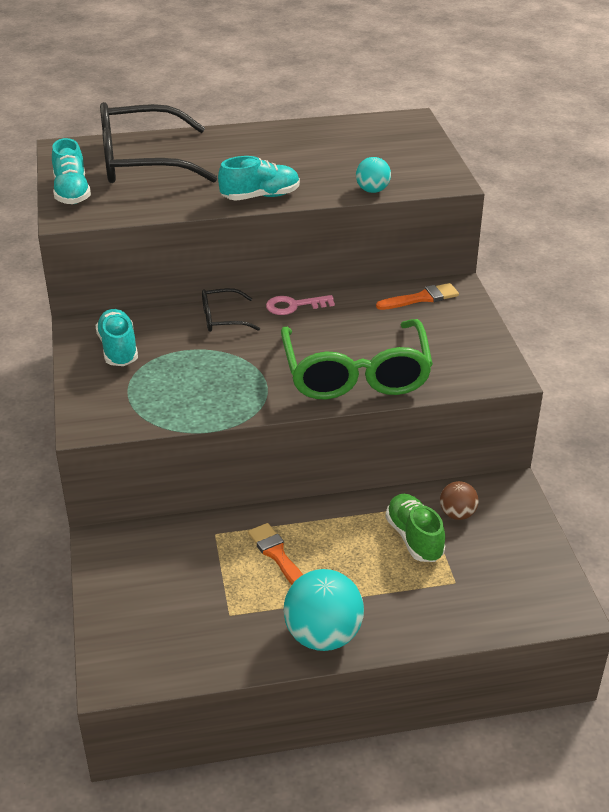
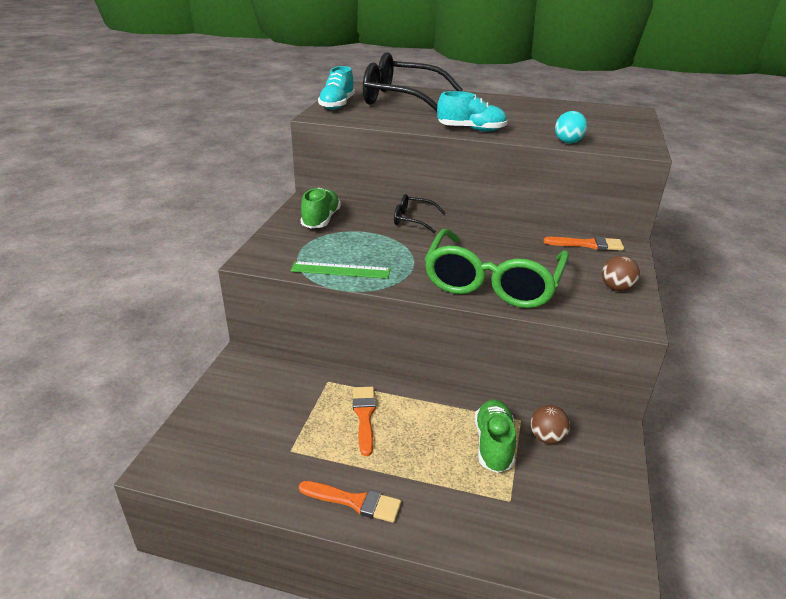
camera: 25 degrees right, 5 degrees down
(118, 349) = (321, 220): turquoise shoe -> green shoe
(193, 408) = (340, 270): none -> green ruler
(294, 306) = (475, 225): pink key -> none
(323, 636) = (355, 501): turquoise ball -> orange brush
(473, 344) = (616, 288): none -> brown ball

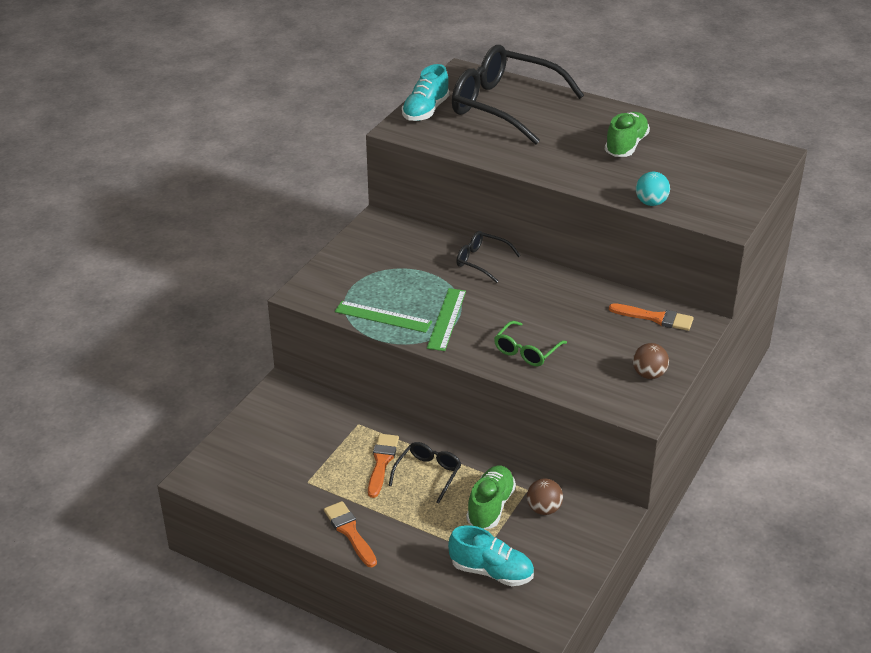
camera: 15 degrees right, 5 degrees up
(321, 220) = (383, 250): green shoe -> green shoe (626, 146)
(355, 501) = (350, 532): orange brush -> orange brush turned 150 degrees counterclockwise
(403, 265) = (446, 319): none -> green ruler
(416, 420) = (428, 474): none -> black glasses
(471, 130) = (555, 170): turquoise shoe -> turquoise shoe (491, 571)
(492, 282) = (526, 351): green glasses -> green glasses, size x0.46

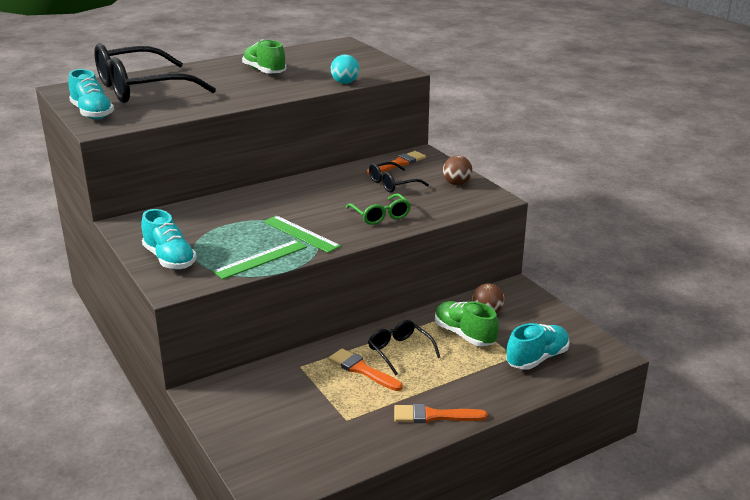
camera: 60 degrees left, 10 degrees down
(342, 271) = (169, 259): none -> turquoise shoe
(481, 261) = (247, 199): black glasses -> black glasses (392, 184)

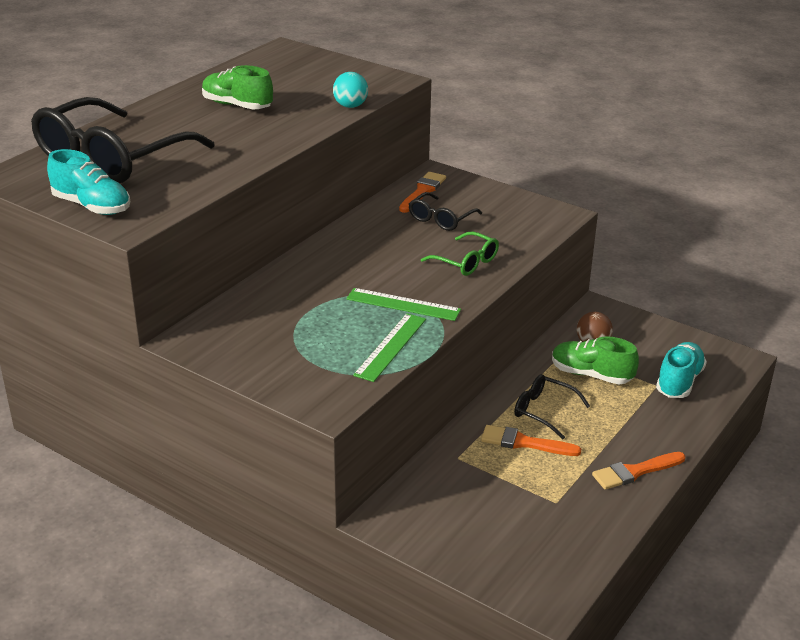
camera: 25 degrees left, 5 degrees up
(169, 259) = (287, 372): turquoise shoe -> none
(456, 184) = (507, 204): brown ball -> none

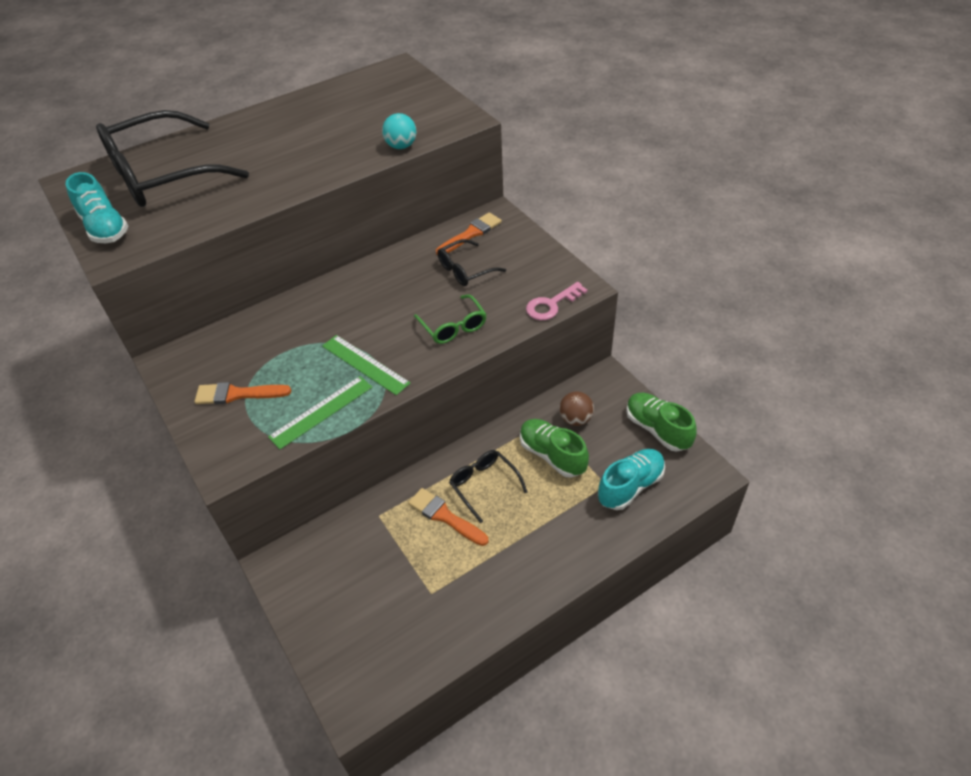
camera: 25 degrees right, 15 degrees up
(237, 106) = (306, 130): green shoe -> green shoe (657, 429)
(546, 231) = (551, 305): none -> pink key
(635, 472) = (523, 581): orange brush -> orange brush (237, 394)

